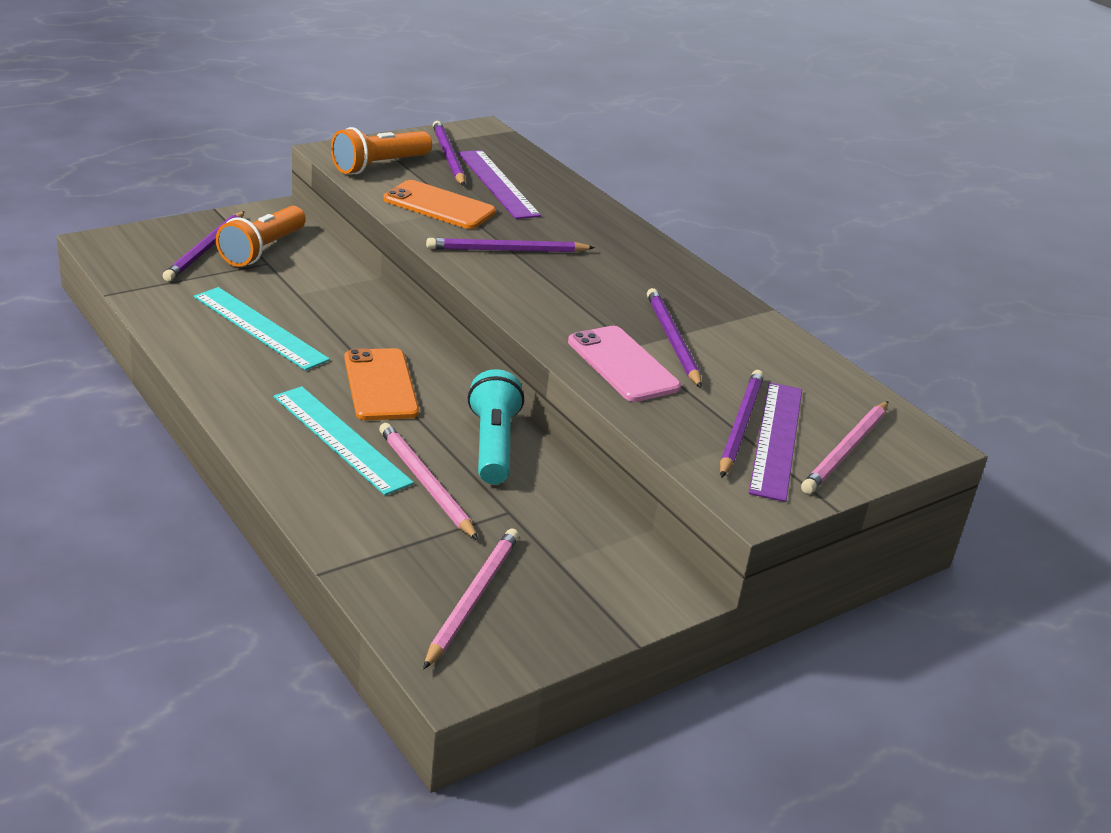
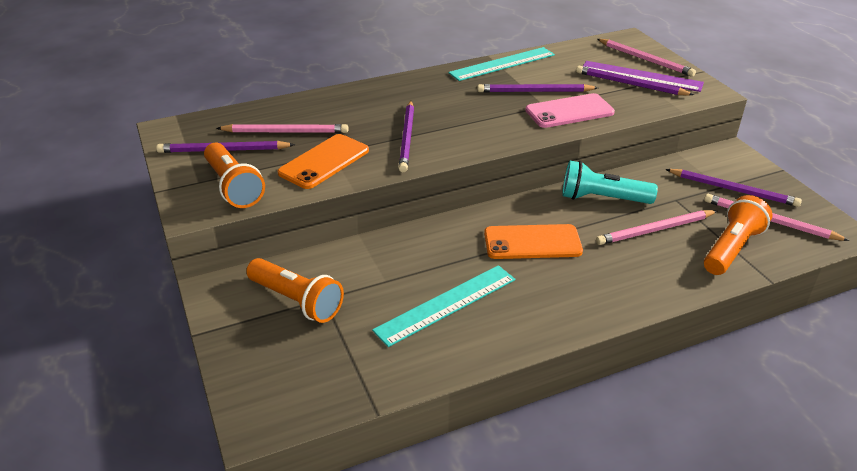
camera: 75 degrees left, 5 degrees up
(206, 249) = (287, 340): purple pencil -> purple pencil (732, 189)
(341, 439) = (610, 265): turquoise ruler -> turquoise ruler (502, 64)
(392, 547) = (731, 248): none -> orange flashlight
(497, 184) = (285, 132): purple ruler -> pink pencil

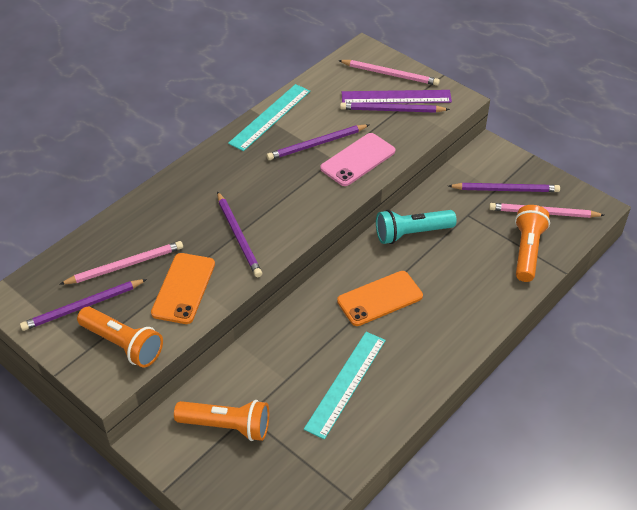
camera: 25 degrees left, 10 degrees up
(655, 230) = (466, 252): pink pencil -> none

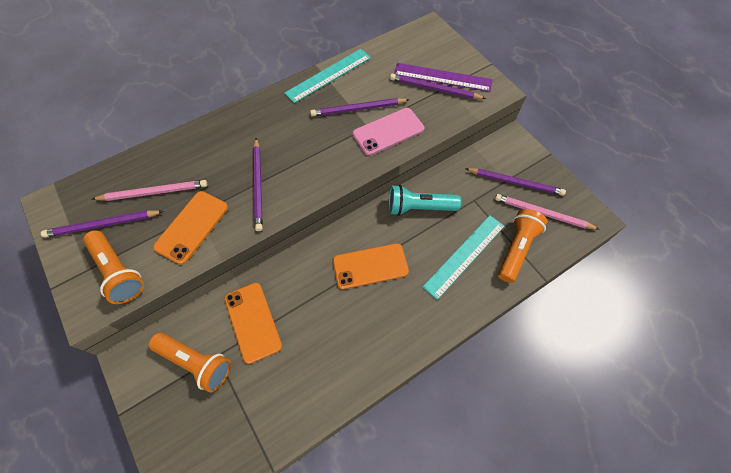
camera: 15 degrees right, 15 degrees up
(273, 376) = (253, 322): none -> orange phone
(345, 383) = (311, 346): turquoise ruler -> turquoise ruler (464, 255)
(390, 74) = (444, 54): pink pencil -> none

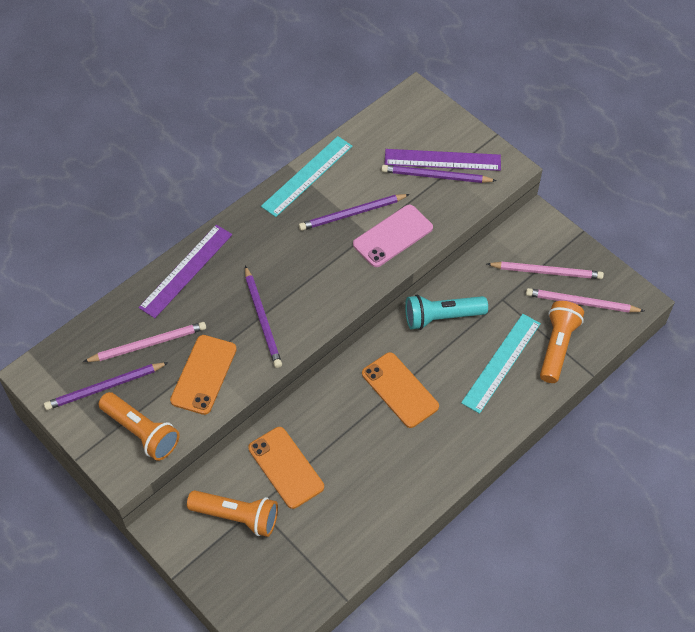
camera: 10 degrees left, 5 degrees down
(207, 135) = (186, 271): none -> purple ruler
(370, 266) = (400, 390): orange phone -> orange phone turned 75 degrees clockwise
(515, 182) = (546, 272): purple pencil -> pink pencil

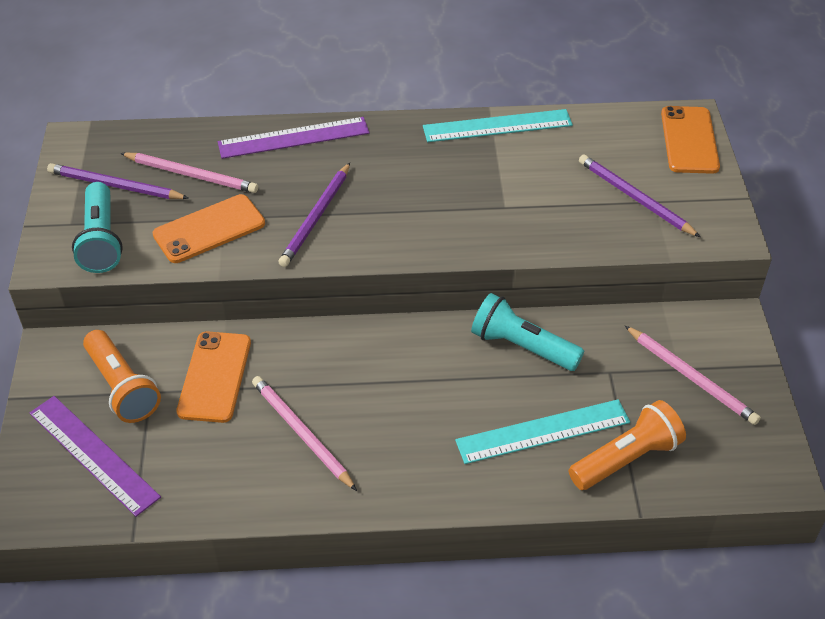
camera: 40 degrees right, 10 degrees down
(141, 432) = (101, 240): orange flashlight -> turquoise flashlight
(352, 214) = (507, 181): purple pencil -> none
(393, 236) = (528, 224): pink phone -> none
(400, 390) = (403, 384): orange phone -> orange phone (689, 140)
(442, 160) = (659, 187): purple ruler -> purple ruler (94, 454)
(582, 303) = (703, 434): pink pencil -> pink pencil (302, 434)

